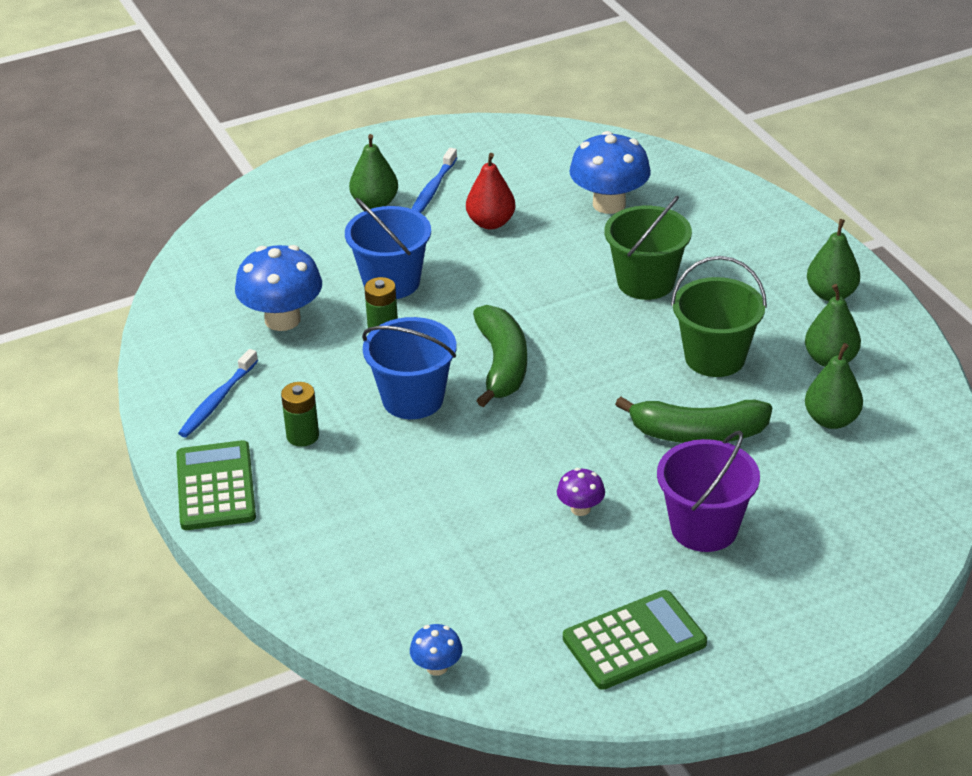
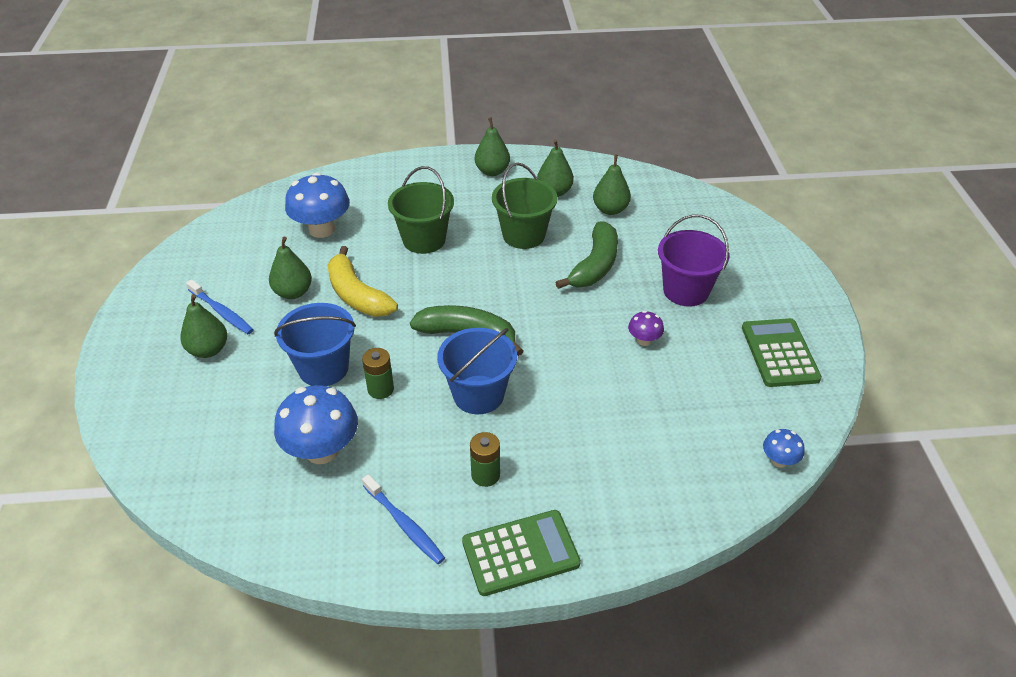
camera: 70 degrees left, 5 degrees up
(215, 487) = (520, 553): green calculator -> green calculator turned 150 degrees clockwise
(491, 223) = (293, 292): red pear -> green pear
(515, 266) = (357, 295): none -> yellow banana

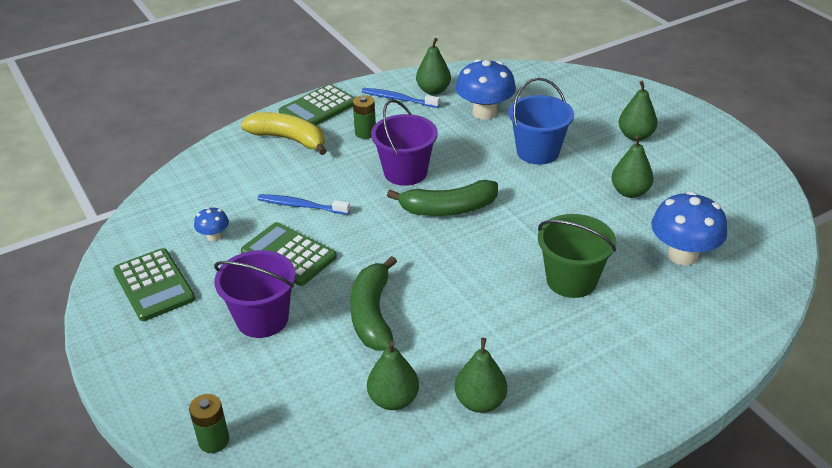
camera: 155 degrees right, 5 degrees down
(221, 312) = (664, 160): blue toothbrush -> blue toothbrush (301, 206)
(357, 295) = (574, 208): yellow banana -> yellow banana (289, 139)
(380, 389) = (481, 153): green battery -> green battery (214, 440)
(478, 394) = (405, 172): blue bucket -> purple bucket
(492, 171) = (584, 406): green pear -> green pear (433, 90)
(523, 235) = (472, 324): green bucket -> none
(644, 340) = (288, 255): purple mushroom -> green calculator
(779, 460) = (151, 202): blue mushroom -> blue mushroom (214, 236)

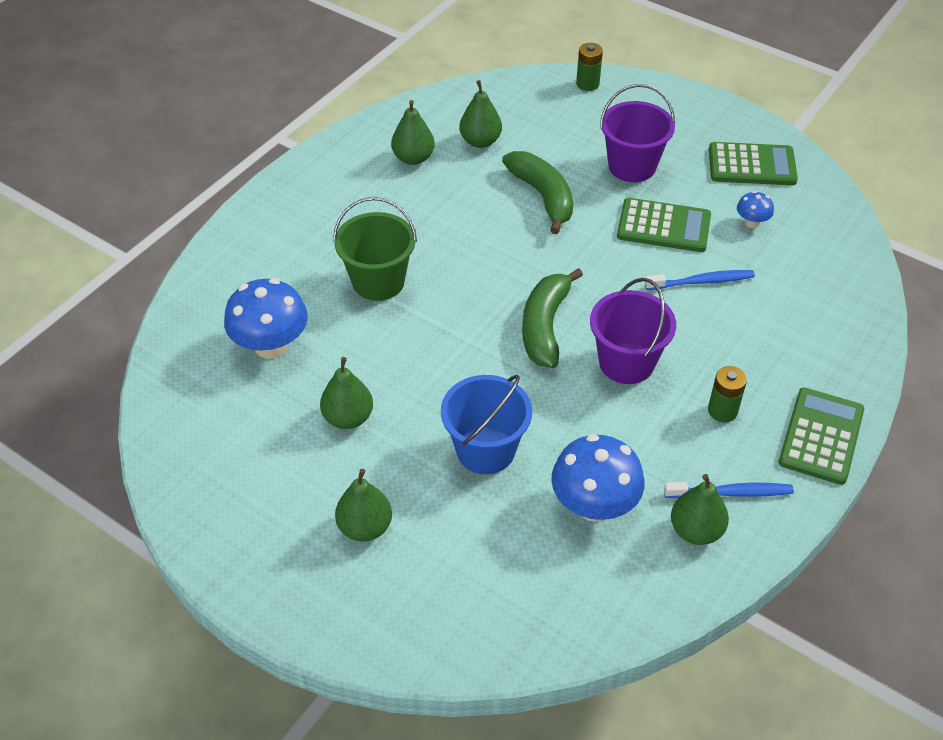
camera: 155 degrees right, 10 degrees up
(154, 285) = (752, 165): green calculator -> green calculator turned 150 degrees clockwise
(289, 139) = (804, 368): yellow banana -> none
(448, 209) = (545, 326): green banana -> green banana turned 45 degrees counterclockwise

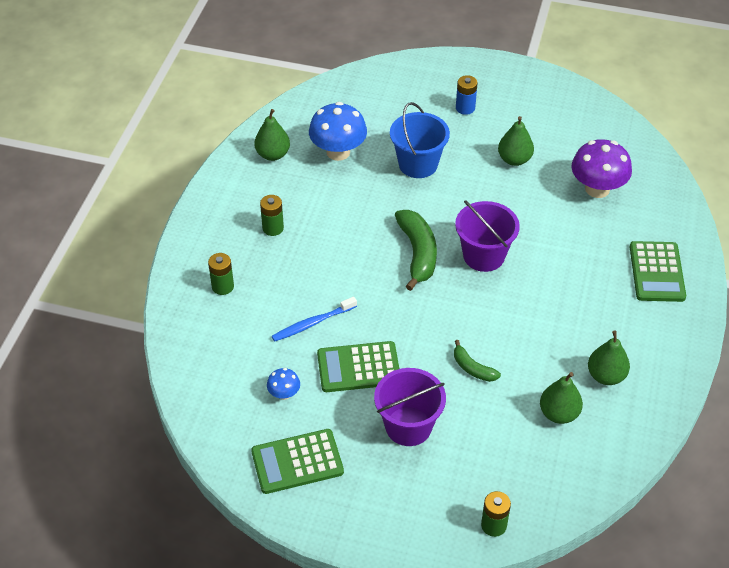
camera: 160 degrees right, 0 degrees up
(271, 345) = (597, 189): blue mushroom -> purple mushroom
(365, 527) = (465, 108): green pear -> blue battery
(378, 281) = (557, 254): green bucket -> none
(543, 196) = (472, 368): green banana -> green banana, size x0.55
(626, 362) = (349, 243): purple bucket -> purple bucket (483, 255)
(730, 493) = (256, 180): blue toothbrush -> none
(803, 351) = (222, 286): none -> green battery
(821, 436) = (203, 229): green calculator -> green calculator (657, 272)

